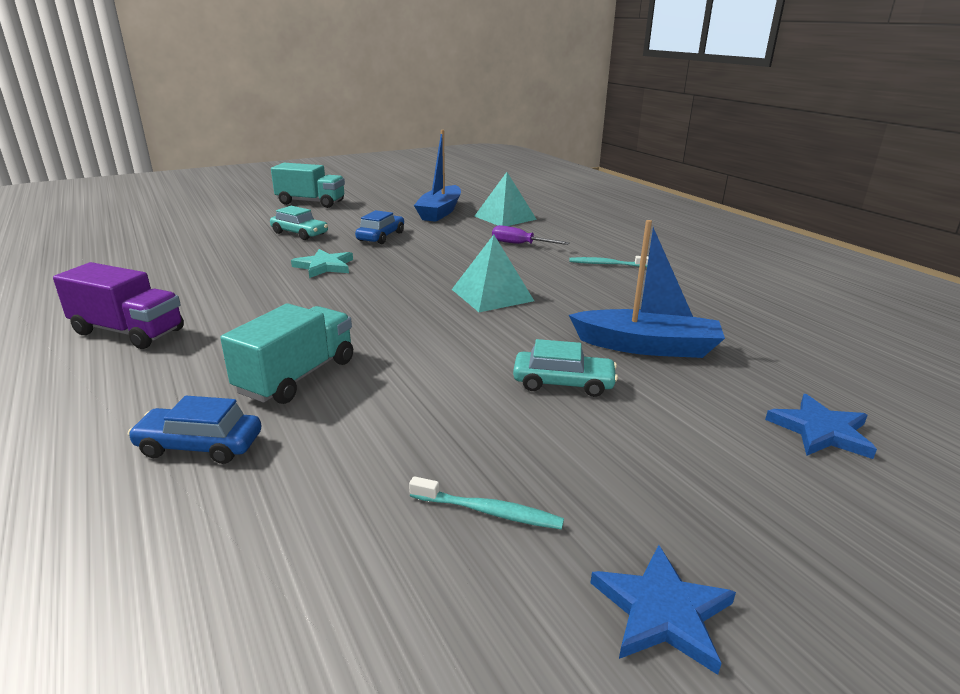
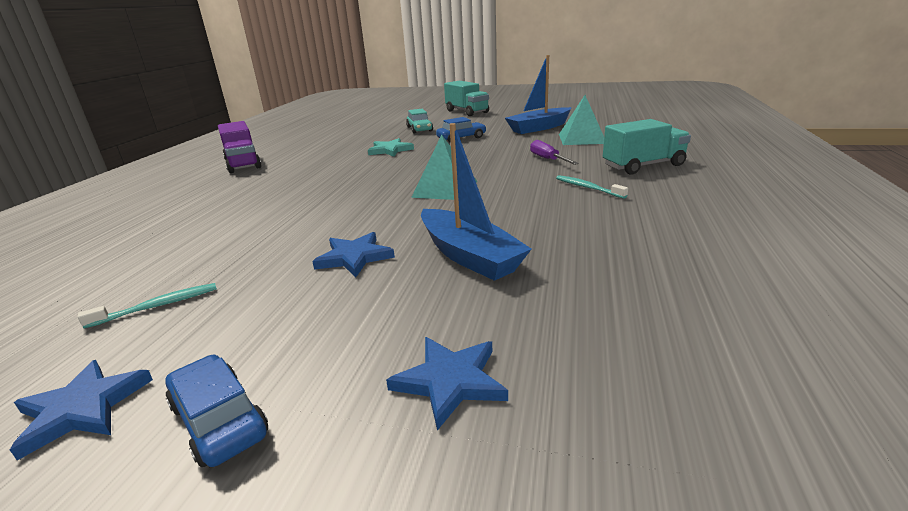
camera: 45 degrees right, 0 degrees up
(200, 445) = (154, 222): blue car -> blue car (219, 420)
(297, 376) = (249, 204): turquoise truck -> turquoise truck (643, 166)
(488, 511) = (157, 306): turquoise toothbrush -> turquoise toothbrush turned 90 degrees counterclockwise
(563, 383) = (354, 257): turquoise car -> blue star

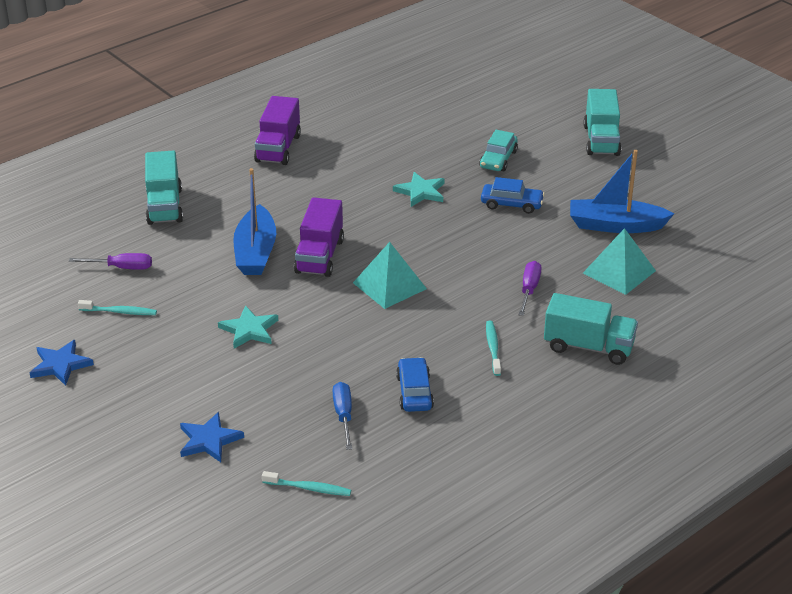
camera: 35 degrees right, 10 degrees up
(130, 270) = (121, 268): none -> purple screwdriver
(153, 217) = (164, 206): none -> turquoise truck
(219, 420) = (107, 403): blue car -> blue car (414, 392)
(354, 257) = (249, 330): blue star -> turquoise star
(357, 195) = (319, 256): none -> purple truck
(469, 256) = (314, 369): blue boat -> blue boat (255, 252)
(563, 275) = (343, 415): none -> blue screwdriver
(665, 362) = (308, 488): none -> turquoise toothbrush

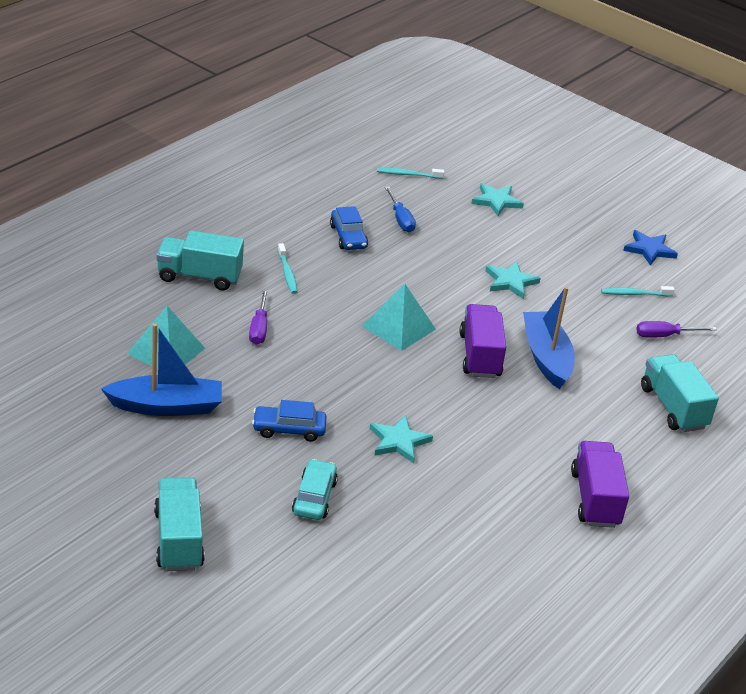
camera: 165 degrees right, 0 degrees up
(209, 440) = (496, 201): blue star -> turquoise star

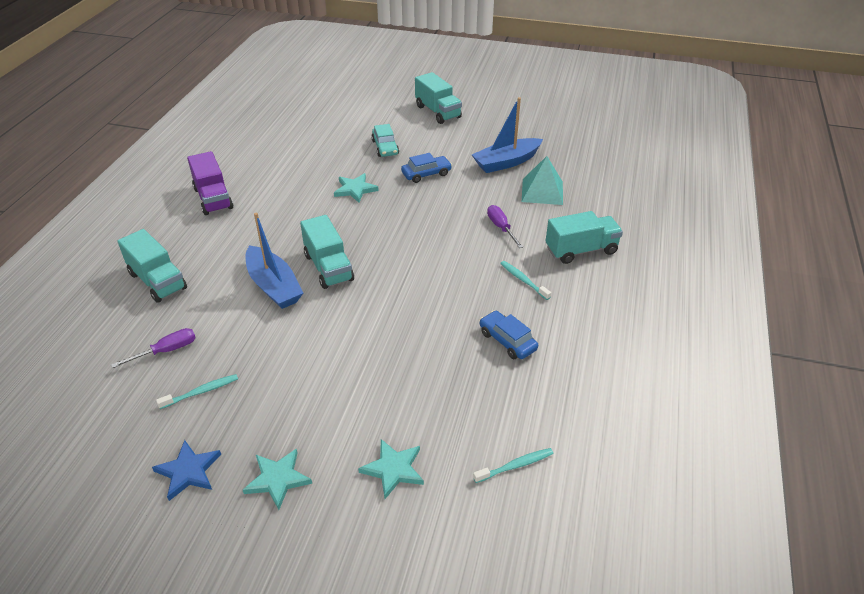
camera: 160 degrees right, 5 degrees up
(399, 327) = (404, 267): turquoise pyramid -> none
(400, 219) = (477, 387): blue screwdriver -> none
(480, 355) = (328, 267): purple truck -> turquoise truck
(510, 282) = (331, 353): turquoise star -> turquoise star (277, 479)

